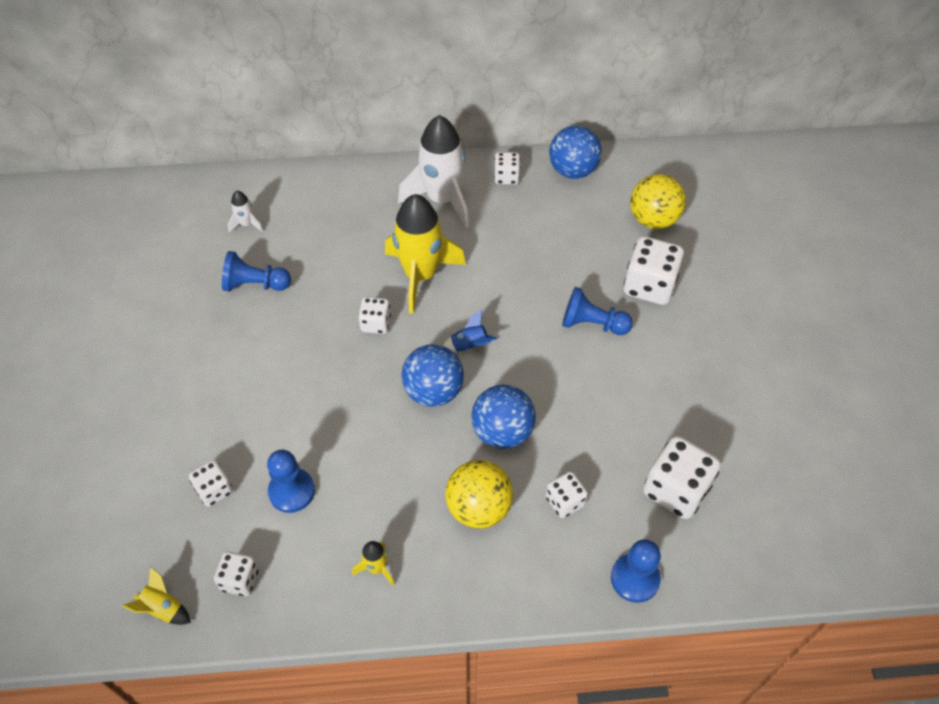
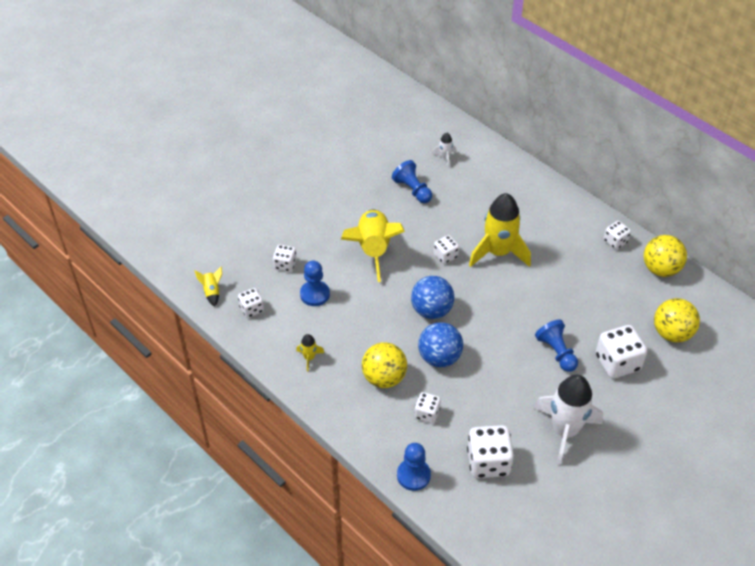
camera: 50 degrees right, 5 degrees down
(293, 383) = (373, 249): none -> yellow rocket
(442, 199) = (562, 224): white rocket -> white rocket (564, 431)
(469, 346) = (477, 306): blue rocket -> none
(572, 171) = (660, 269): blue ball -> yellow ball

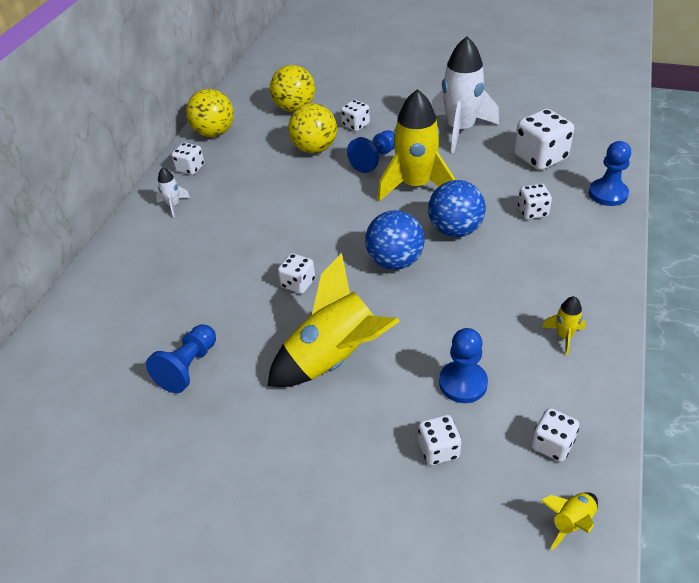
camera: 115 degrees left, 5 degrees down
(384, 378) = (523, 259): yellow ball -> yellow ball (314, 149)
(445, 157) = (98, 360): white rocket -> white rocket (173, 205)
(498, 252) = (262, 242): yellow rocket -> yellow rocket (415, 186)
(617, 362) = (355, 125): white dice -> white dice, size x0.57

